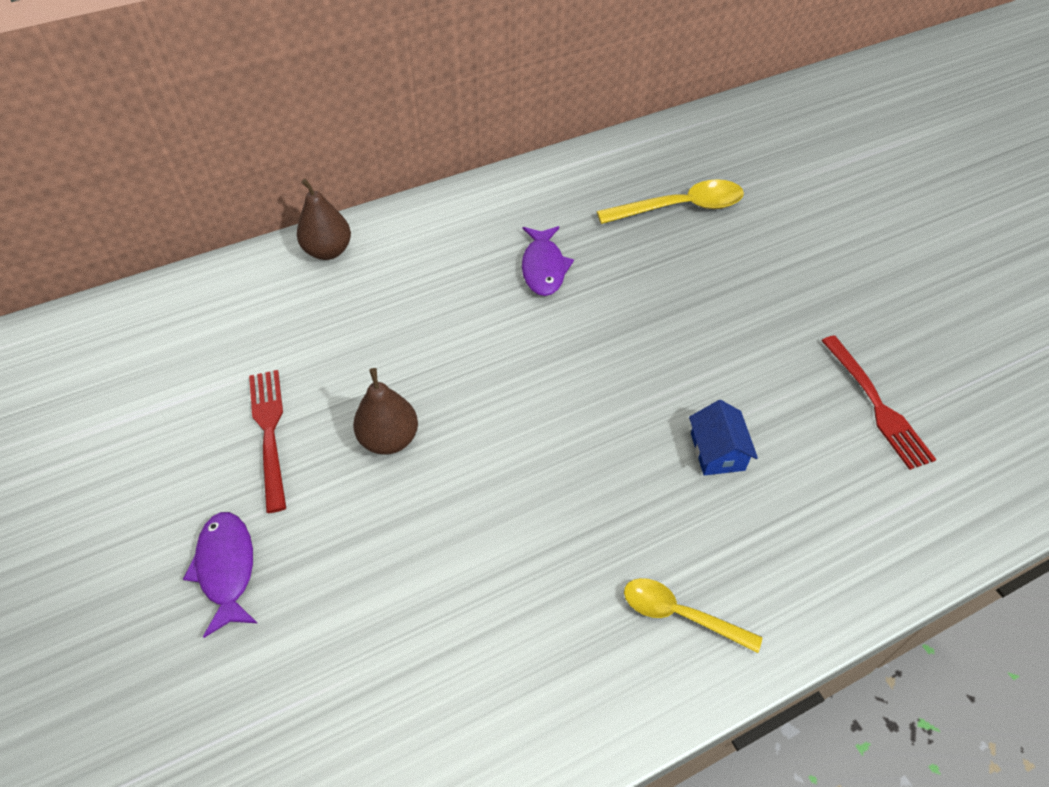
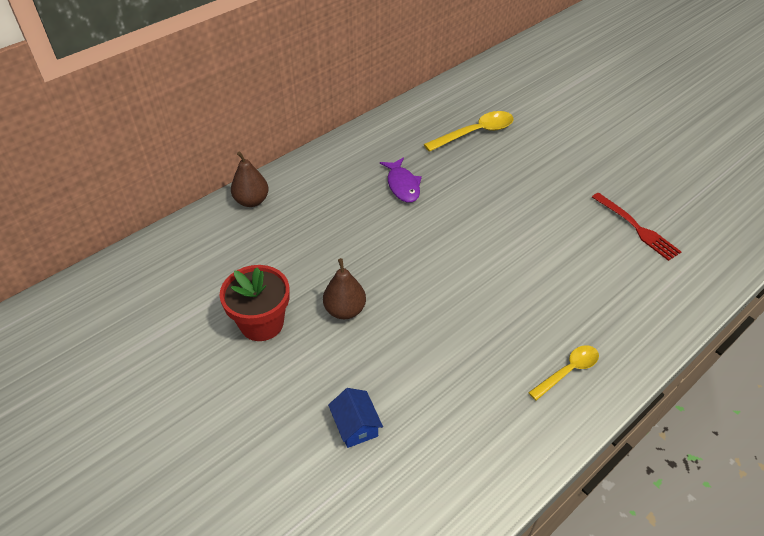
camera: 15 degrees left, 5 degrees down
(226, 568) = (269, 412): purple fish -> none
(269, 432) = (261, 323): red fork -> red flower pot
(680, 614) = (568, 371): yellow spoon -> yellow spoon turned 135 degrees clockwise
(717, 451) = (554, 274): blue house -> blue house (355, 425)

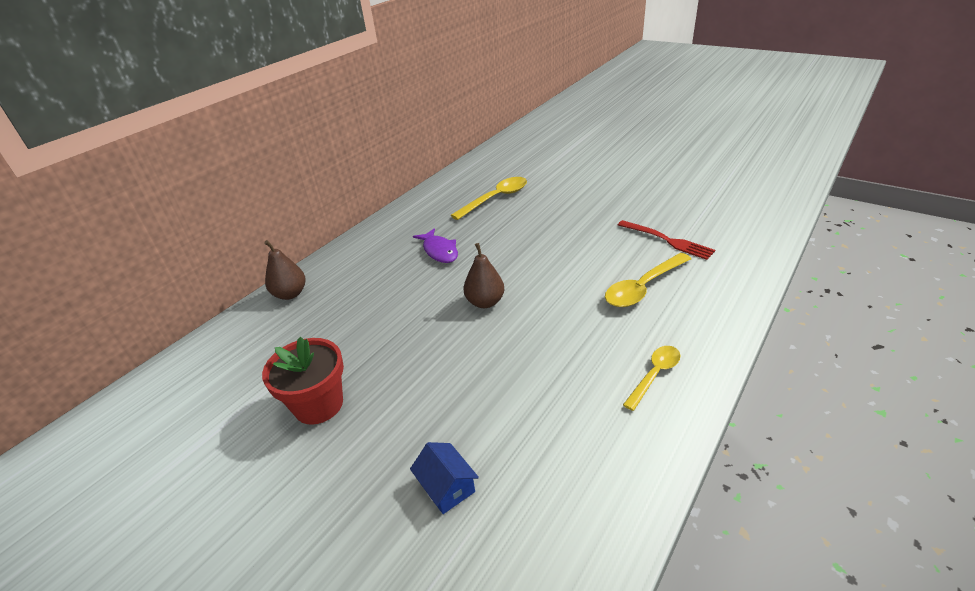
camera: 10 degrees left, 10 degrees down
(345, 310) = (407, 371): brown pear -> brown pear (485, 302)
(591, 276) = (643, 287): none -> yellow spoon

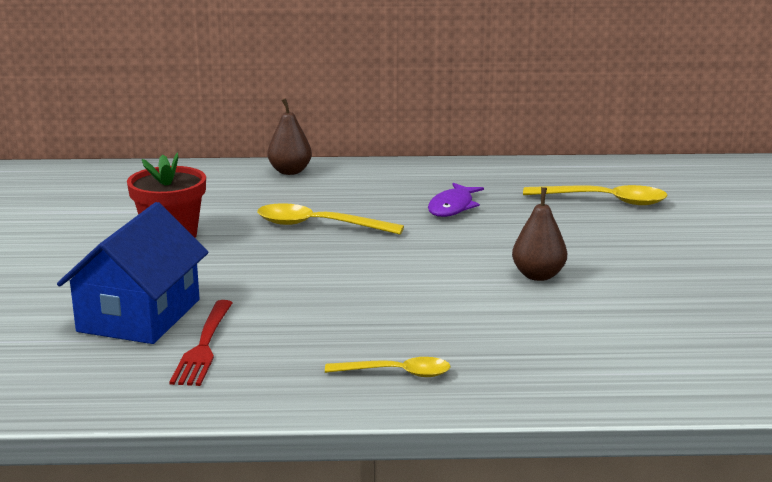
camera: 50 degrees right, 15 degrees down
(446, 486) = (139, 315): blue house -> blue house, size x2.14
(485, 302) = (398, 256): brown pear -> brown pear (538, 275)
(643, 287) = (551, 331): yellow spoon -> yellow spoon (319, 226)
(667, 240) = (682, 322): red fork -> red fork (204, 346)

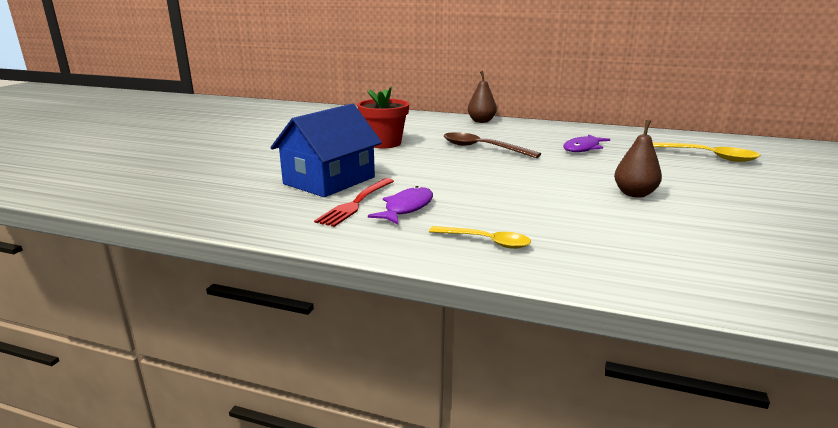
camera: 20 degrees right, 0 degrees up
(274, 342) = (406, 208): none -> purple fish
(319, 226) = (482, 148): yellow spoon -> brown spoon

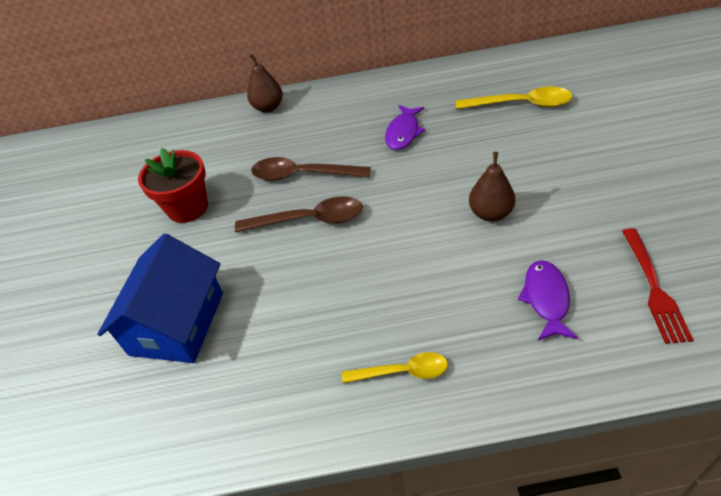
camera: 20 degrees left, 25 degrees up
(356, 203) = (236, 358): red fork -> red fork (654, 287)
(406, 208) = (294, 344): purple fish -> purple fish (546, 299)
(470, 165) = (309, 220): none -> brown spoon

